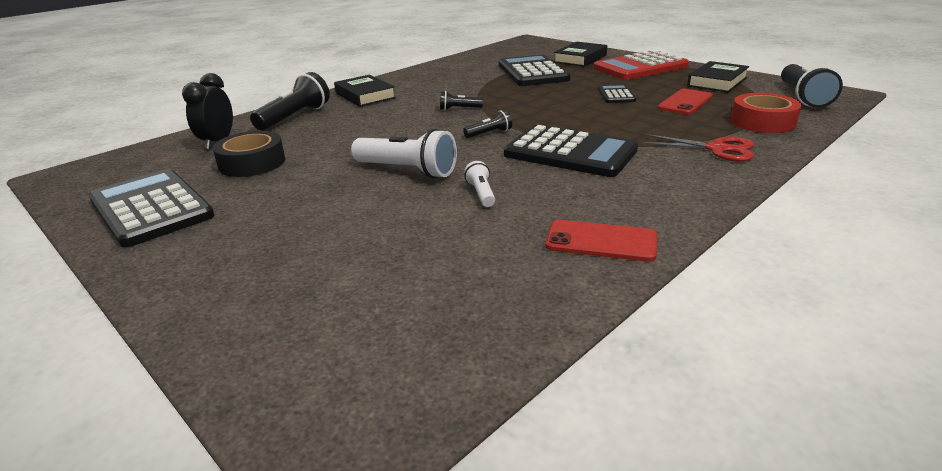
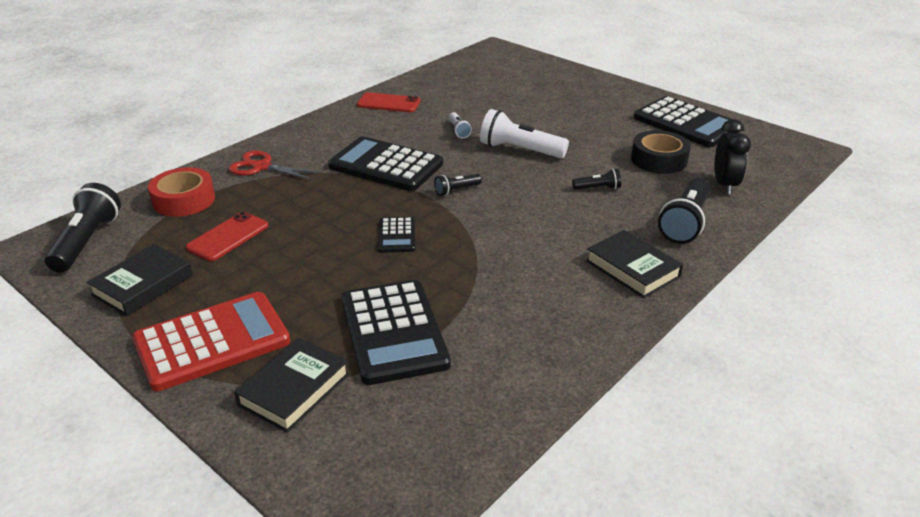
camera: 175 degrees right, 5 degrees up
(459, 109) = (495, 233): black flashlight -> black flashlight (597, 188)
(616, 95) = (298, 256): black calculator -> black calculator (397, 235)

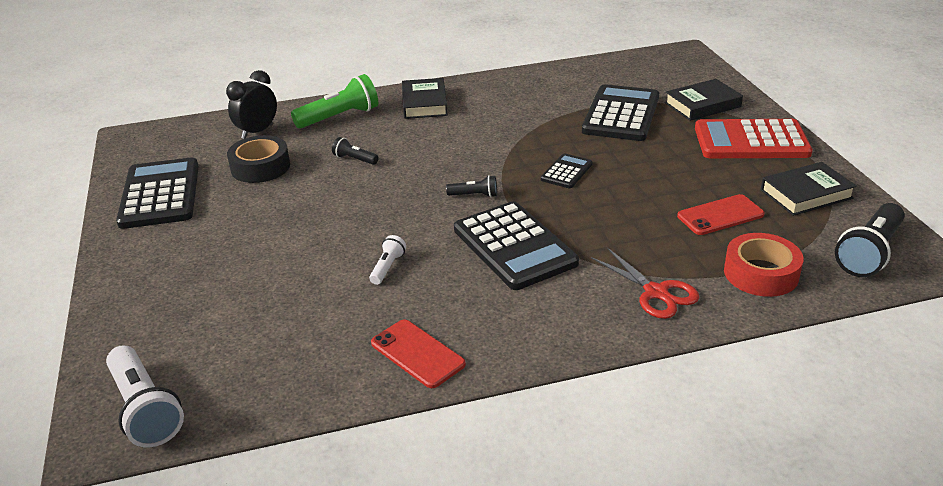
camera: 145 degrees left, 0 degrees up
(519, 150) = (361, 219): white flashlight -> white flashlight (145, 409)
(685, 223) = (339, 117): black flashlight -> green flashlight

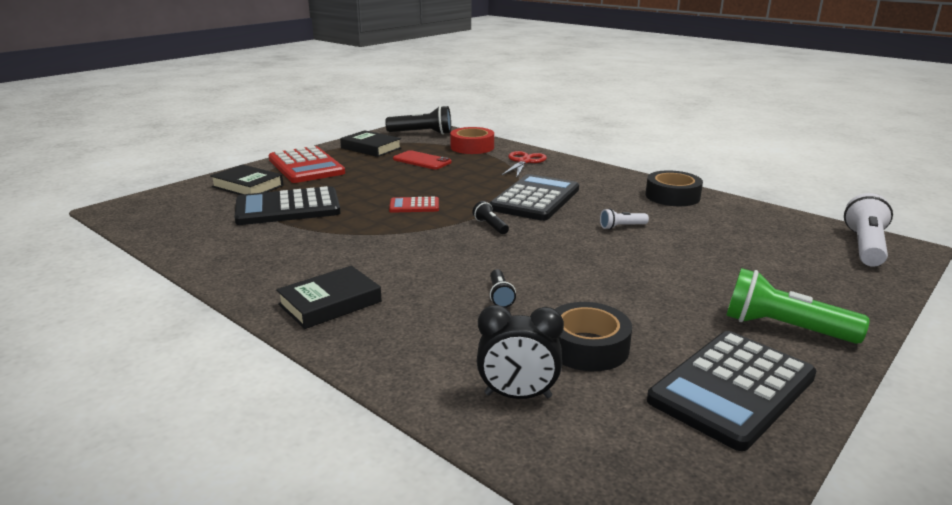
camera: 125 degrees left, 10 degrees down
(339, 117) = (415, 347): green flashlight -> green flashlight (784, 328)
(417, 353) = (672, 196): red phone -> black tape
(566, 172) = (414, 206): black calculator -> red calculator

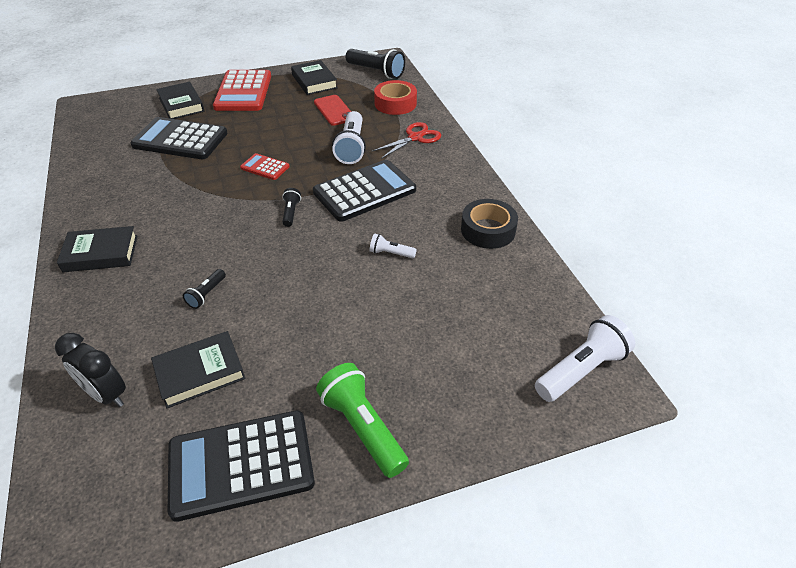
camera: 30 degrees right, 20 degrees up
(477, 177) = (351, 147): none -> white flashlight
(587, 347) = (200, 373): black tape -> black book

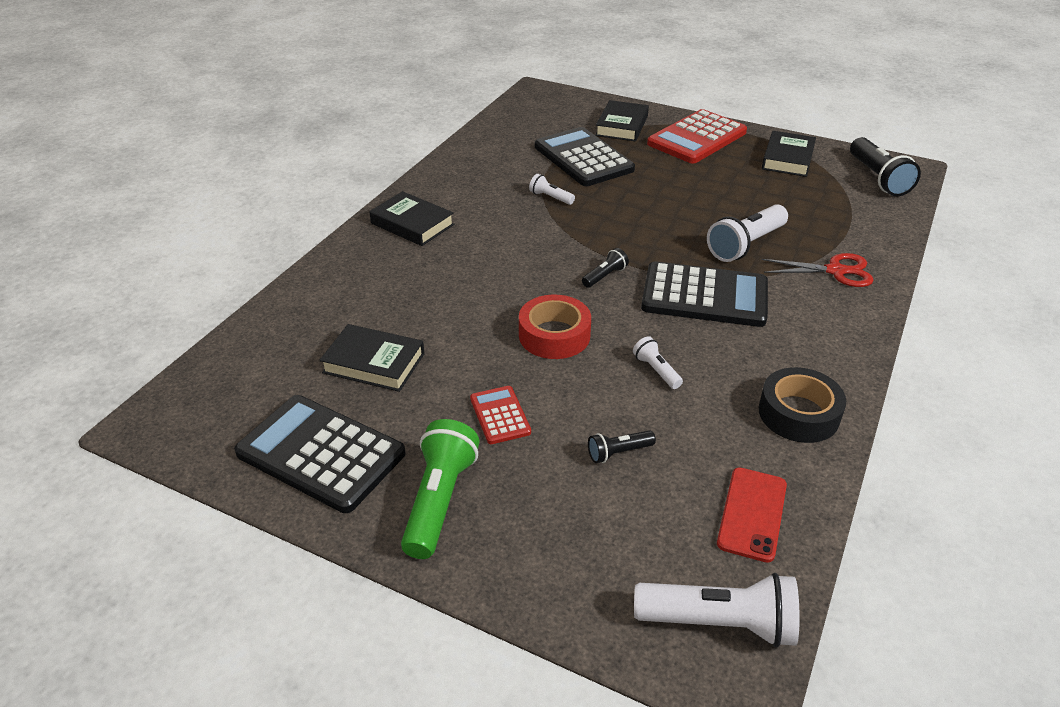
camera: 45 degrees right, 5 degrees down
(106, 394) = (298, 334): black clock -> none
(189, 179) = (550, 197): none -> white flashlight
(206, 294) = (450, 304): black flashlight -> black flashlight (618, 452)
(265, 167) = (631, 221): red calculator -> red calculator (500, 415)
(334, 110) = (773, 198): red phone -> red phone (752, 514)
(395, 103) = (858, 223): red tape -> red tape (554, 335)

